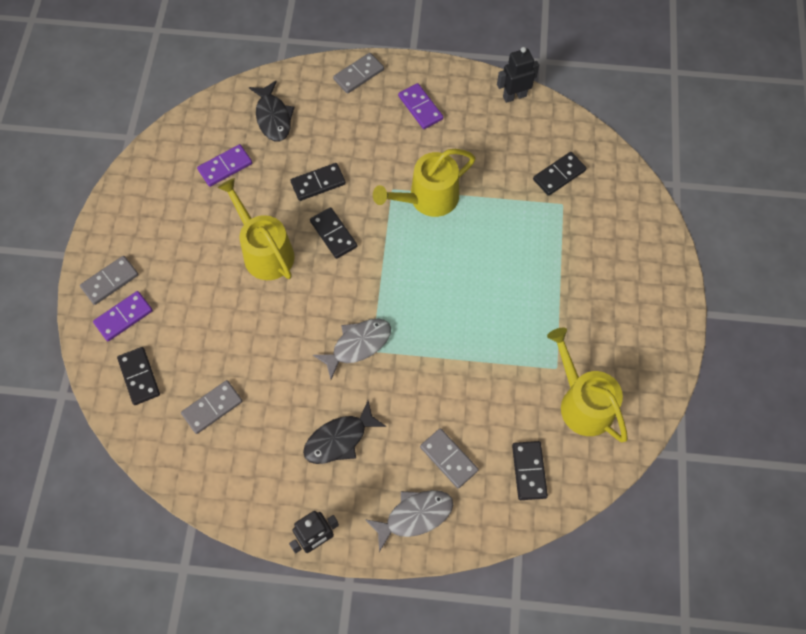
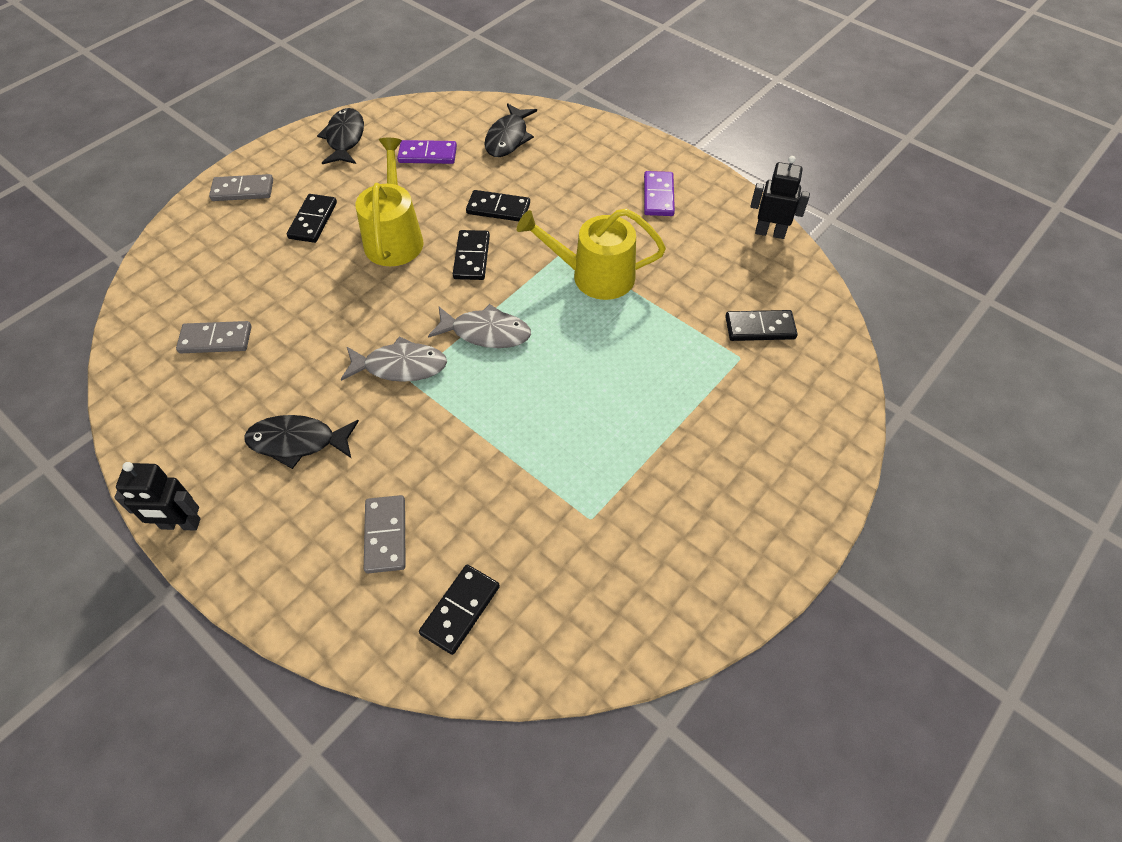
camera: 35 degrees right, 10 degrees down
(124, 317) = (223, 223): purple domino -> none
(139, 377) = (185, 277): black domino -> black domino (313, 220)
(146, 189) = (345, 138): none -> black fish
(358, 75) = (621, 142): grey domino -> none
(415, 516) = (295, 570): grey fish -> grey fish (486, 332)
(582, 403) = (589, 577): yellow watering can -> none

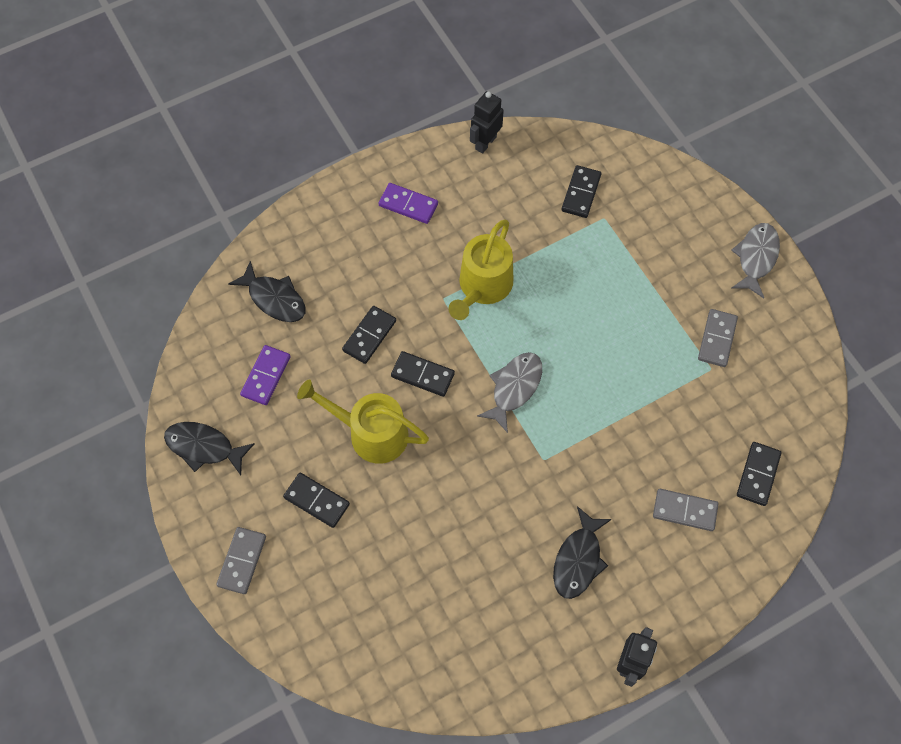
camera: 70 degrees left, 10 degrees up
(215, 340) = (441, 612): grey domino -> grey domino (717, 339)
(400, 366) = (527, 463): grey fish -> grey fish (756, 258)
(460, 610) = (758, 474): black domino -> black domino turned 60 degrees clockwise

